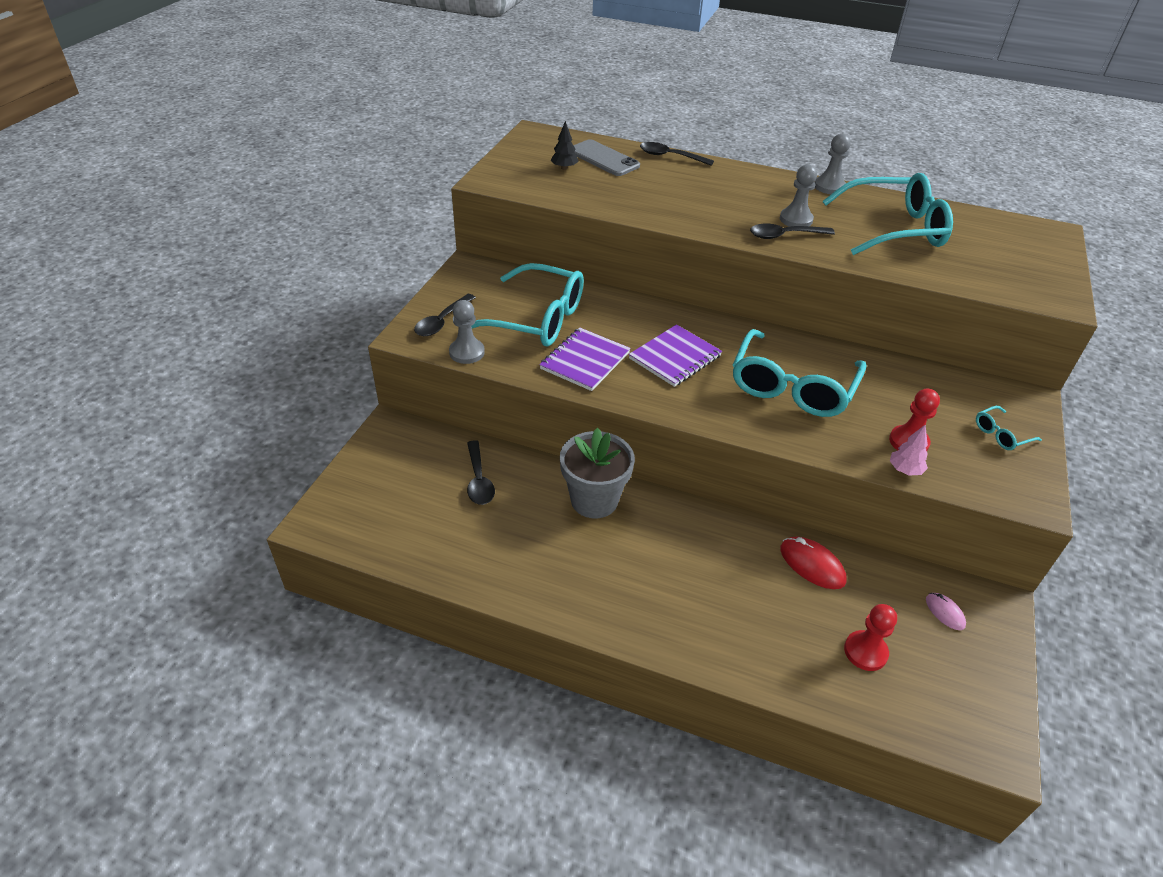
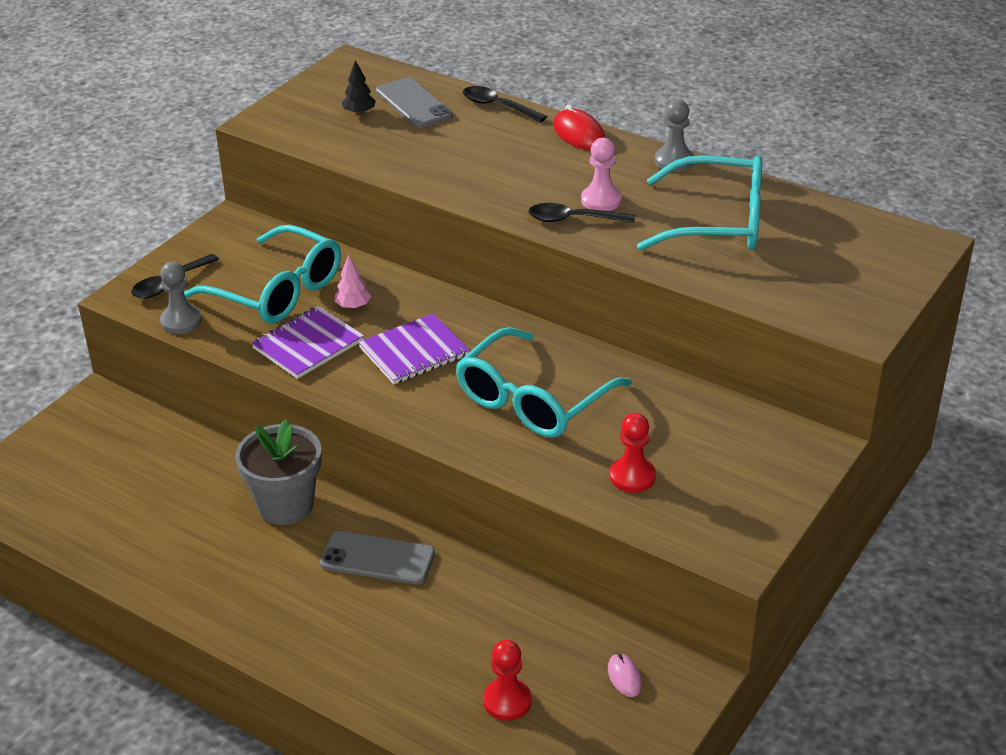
camera: 15 degrees right, 5 degrees down
(479, 480) = (168, 468): black spoon -> none
(693, 537) = (377, 559): none -> grey phone
(796, 219) = (601, 200): grey pawn -> pink pawn
(812, 565) = (498, 606): red mouse -> red mouse (579, 134)
(905, 470) = (606, 506): pink tree -> pink tree (353, 306)
(1001, 434) = (752, 482): turquoise glasses -> none

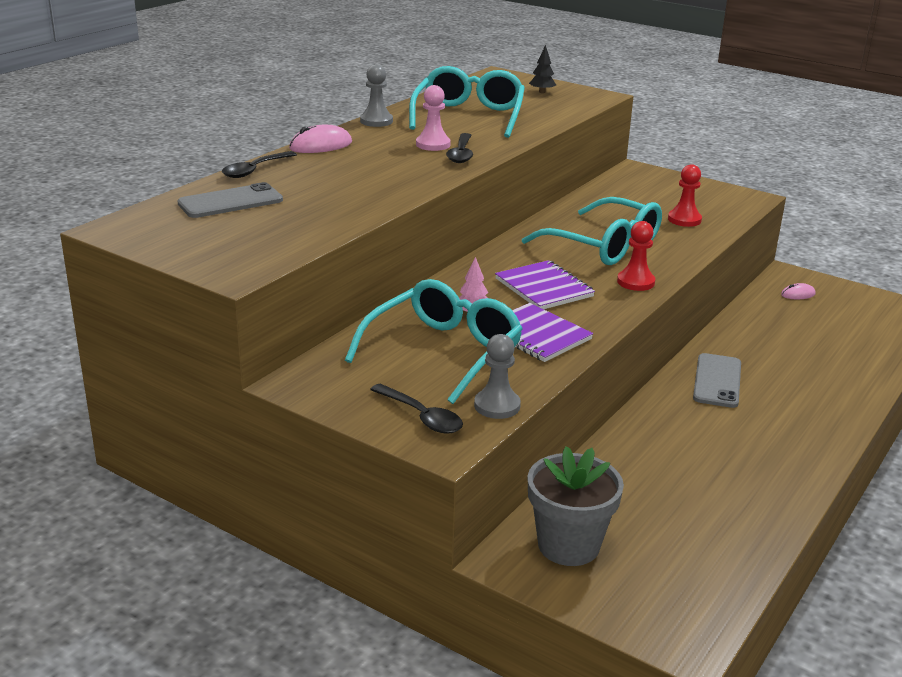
camera: 90 degrees left, 10 degrees down
(285, 505) = (663, 426): grey flower pot -> grey flower pot (568, 545)
(359, 112) = (237, 225): black tree -> black tree (542, 92)
(507, 701) = (840, 333): red pawn -> red pawn (635, 282)
(579, 134) = (321, 146): red mouse -> pink mouse

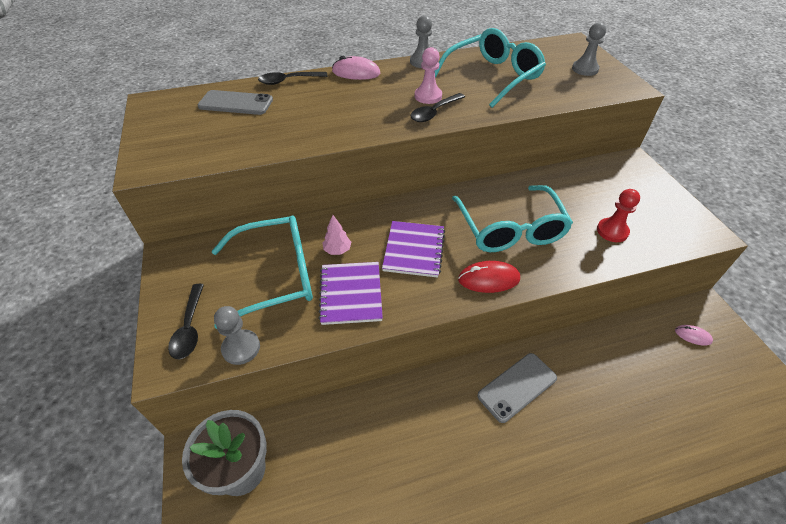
camera: 40 degrees right, 20 degrees up
(542, 92) = (585, 69): black tree -> grey pawn
(635, 282) = (488, 279): red pawn -> red mouse

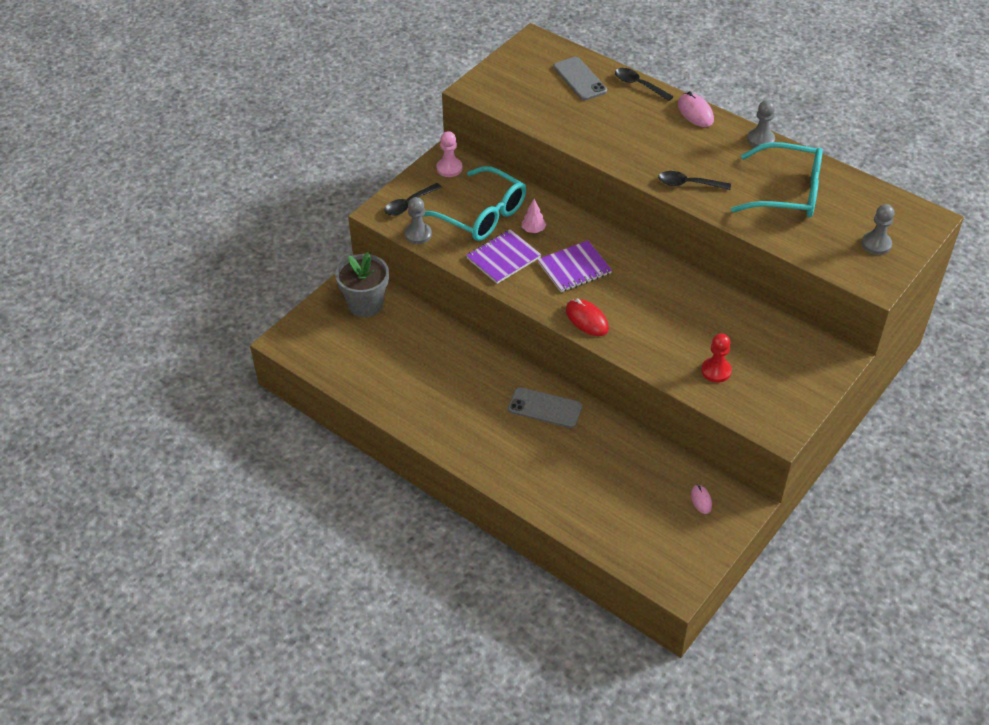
camera: 55 degrees right, 0 degrees up
(428, 96) = (708, 169): pink pawn -> pink pawn (449, 168)
(510, 229) = (653, 310): turquoise glasses -> none

